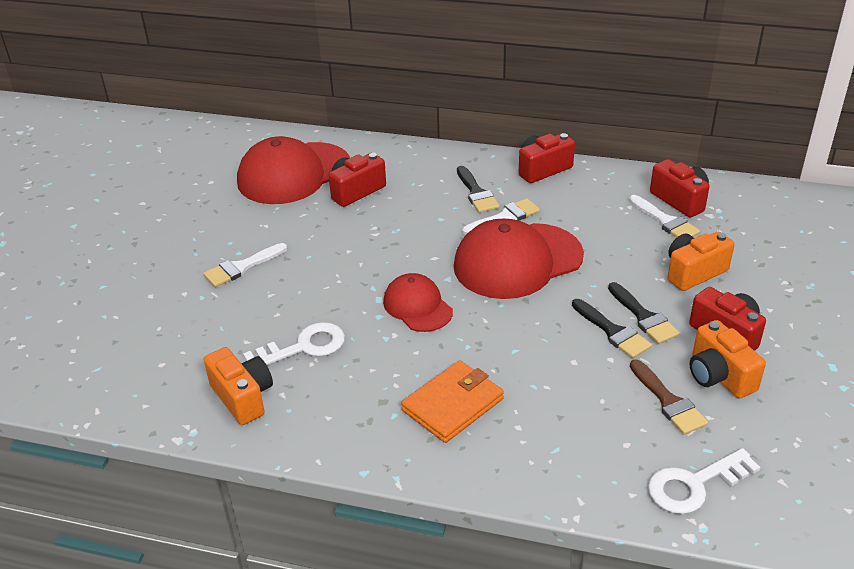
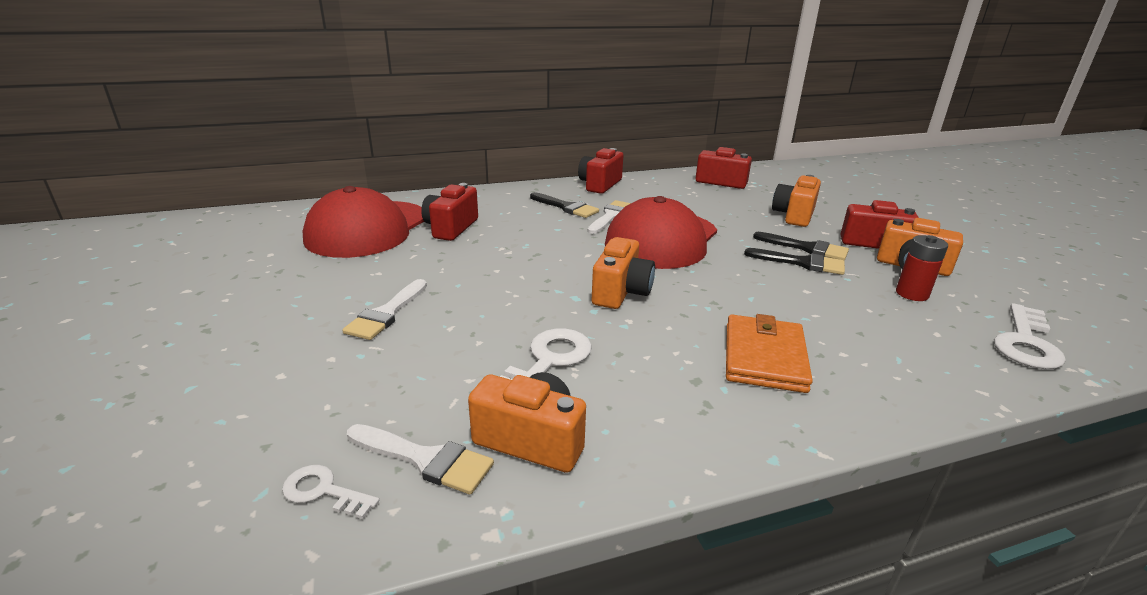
camera: 35 degrees left, 10 degrees down
(122, 380) = (324, 491): none -> white key
(417, 306) = (621, 292): red cap -> orange camera
(665, 221) = (730, 194): white brush -> white brush (426, 459)
(668, 401) = (912, 294): brown brush -> red battery

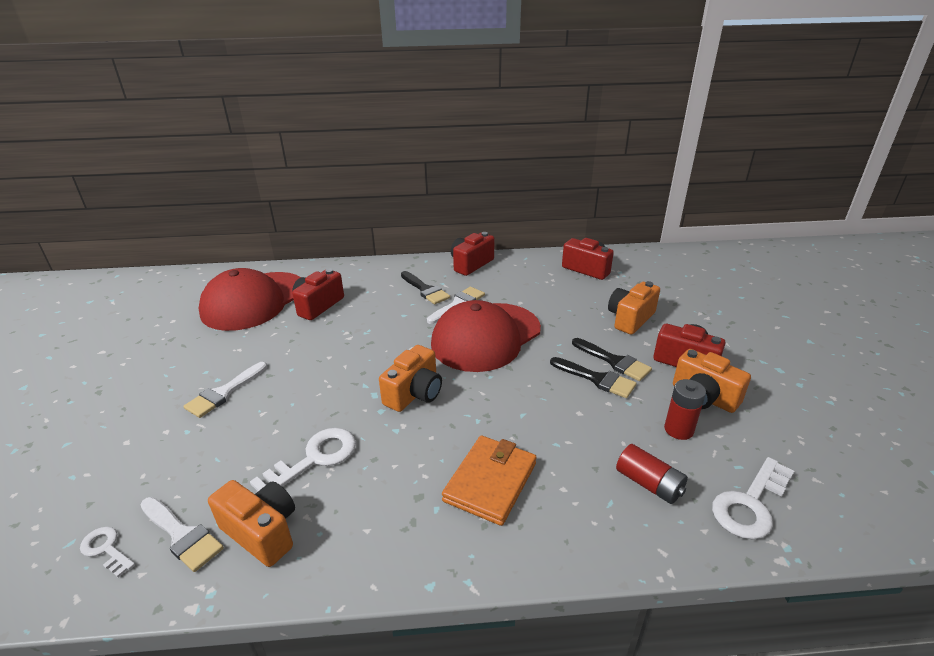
camera: 15 degrees right, 5 degrees up
(922, 339) = (649, 484): none -> red battery

